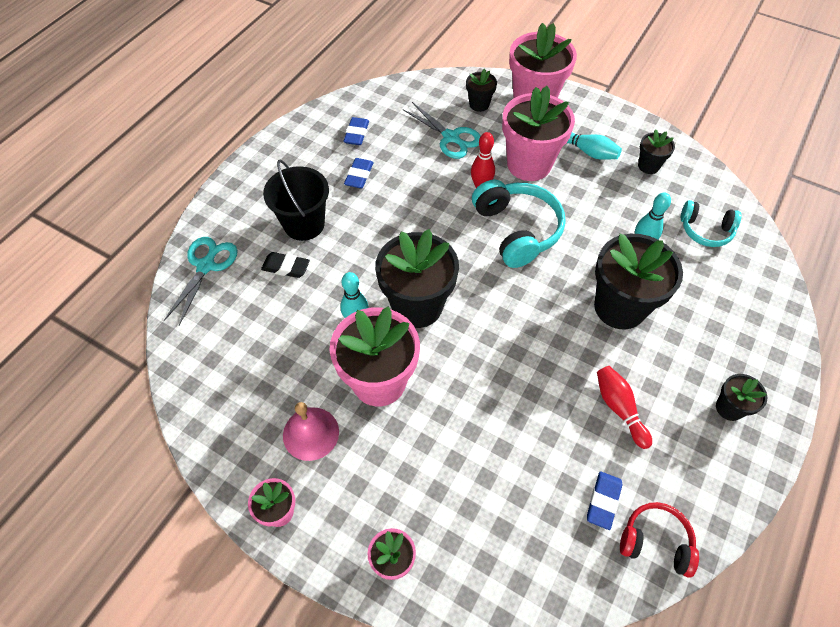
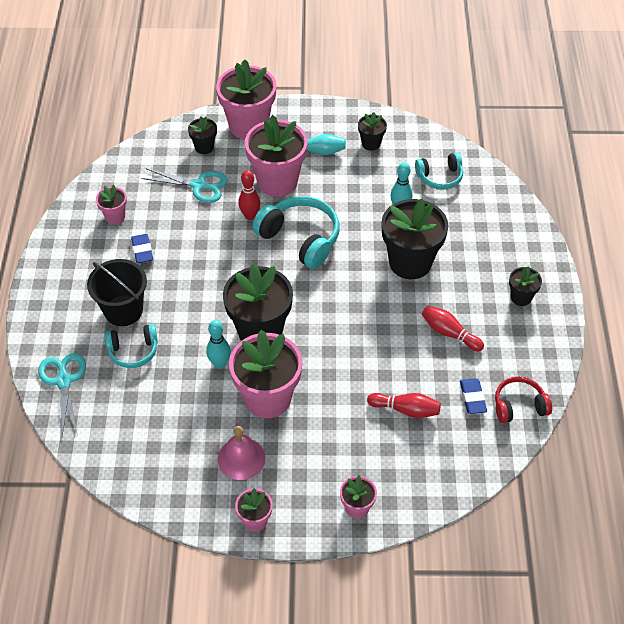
camera: 30 degrees left, 5 degrees down
(286, 267) = (133, 351): black eraser -> turquoise headphones
(356, 134) = (115, 216): blue eraser -> pink flower pot
(517, 473) = (406, 410): none -> red bowling pin

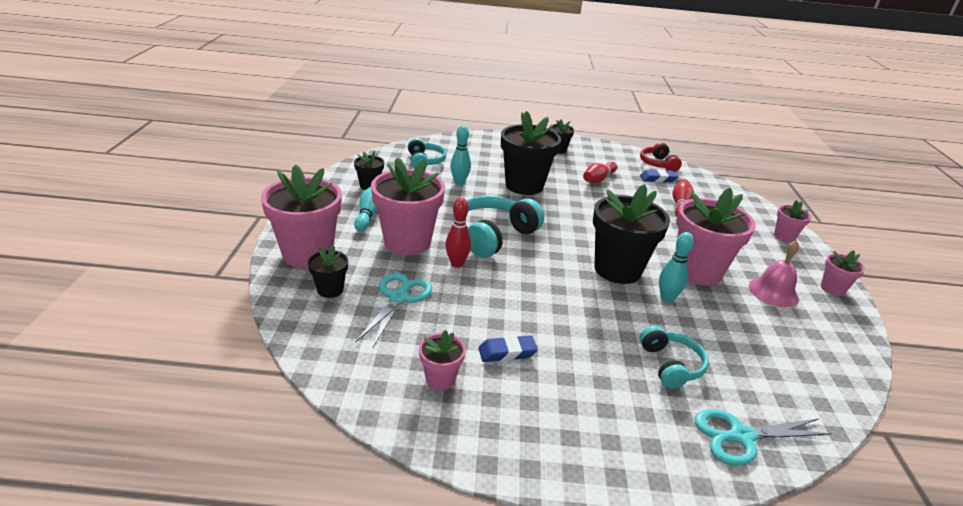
camera: 90 degrees left, 20 degrees down
(123, 310) = (609, 373): black bucket -> none

